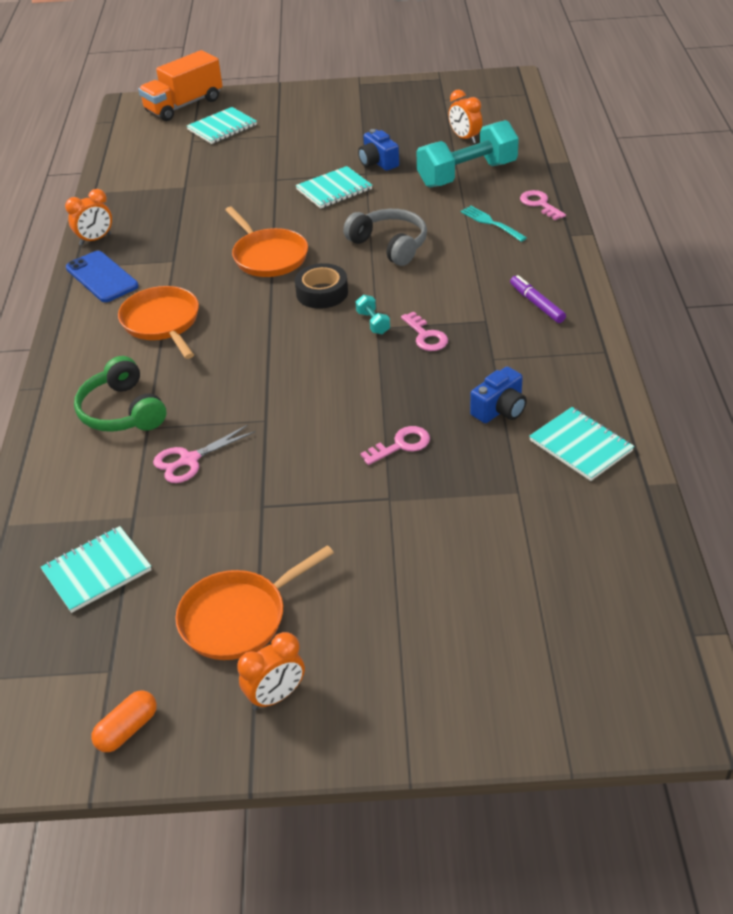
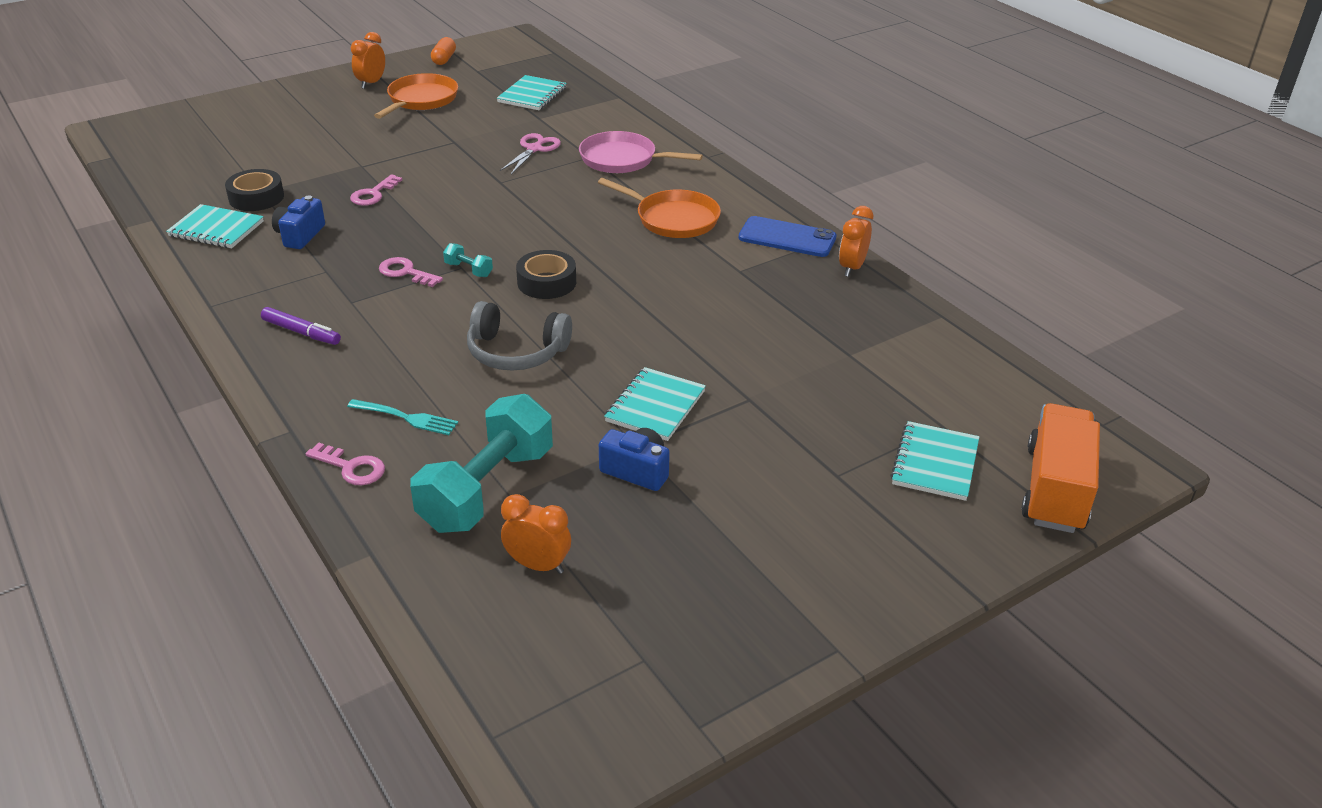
camera: 145 degrees right, 5 degrees down
(122, 411) = (622, 159): green headphones -> pink pan
(268, 256) = (643, 302): orange pan -> none
(526, 482) = (256, 197): none -> black tape

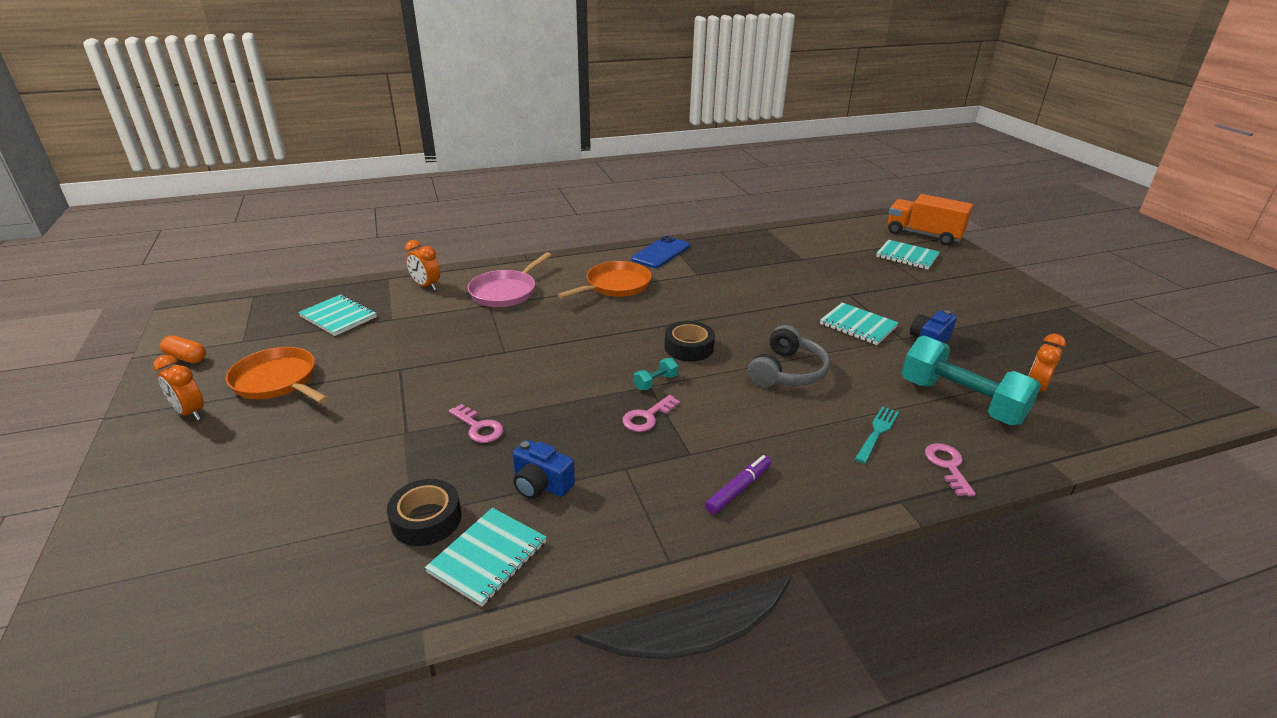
camera: 75 degrees left, 5 degrees down
(351, 467) = (948, 466): pink key -> pink key turned 45 degrees counterclockwise
(534, 149) = (453, 328): pink scissors -> none
(852, 268) = (706, 241): orange clock -> orange clock (426, 286)

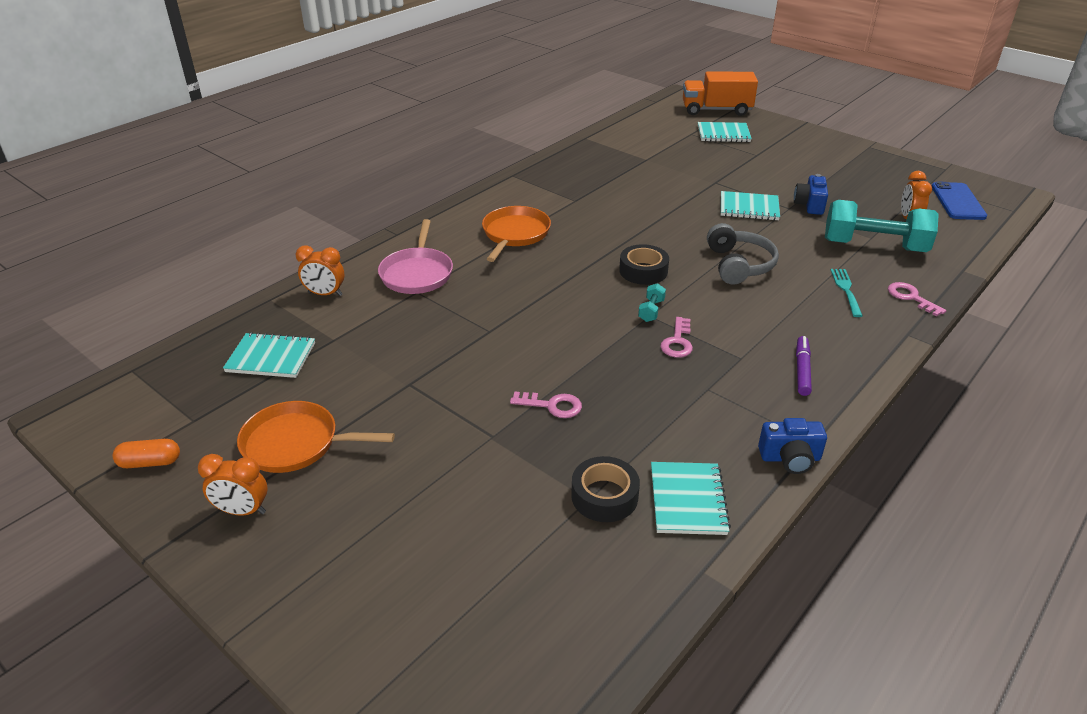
camera: 30 degrees left, 5 degrees up
(541, 484) = (660, 429): blue camera -> blue camera (790, 458)
(661, 253) = (519, 189): blue phone -> blue phone (957, 201)

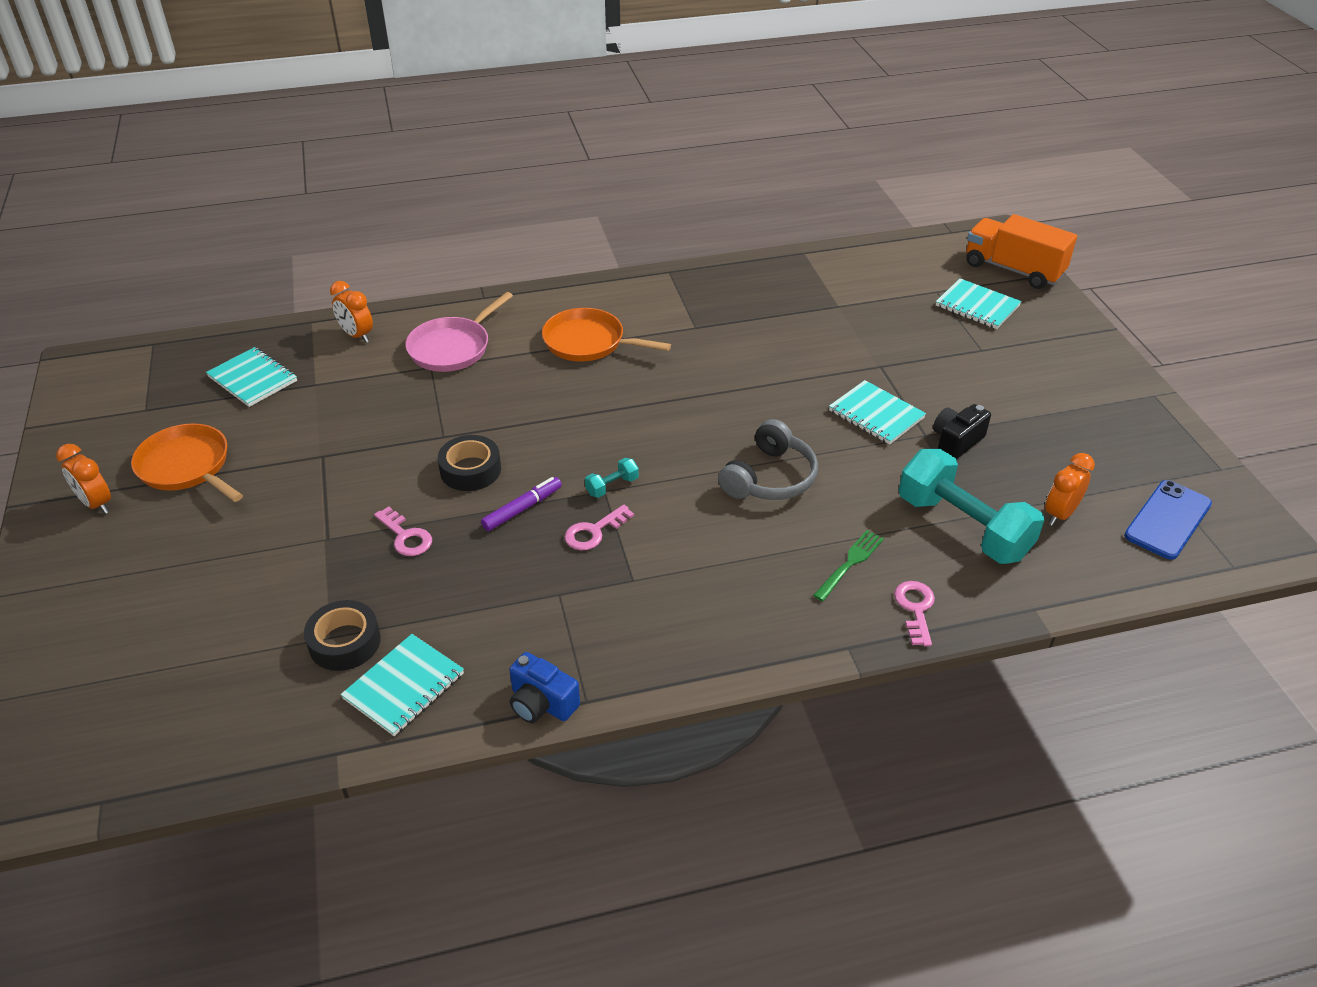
camera: 35 degrees right, 5 degrees up
(150, 462) = (85, 431): orange capsule -> none
(515, 234) = (588, 342): orange pan -> orange pan turned 120 degrees counterclockwise
(643, 271) = (660, 439): black tape -> black tape (470, 470)
(802, 370) = (675, 624): purple marker -> purple marker (522, 509)
(809, 205) = (956, 441): blue camera -> black camera
(846, 290) = (850, 564): turquoise fork -> green fork

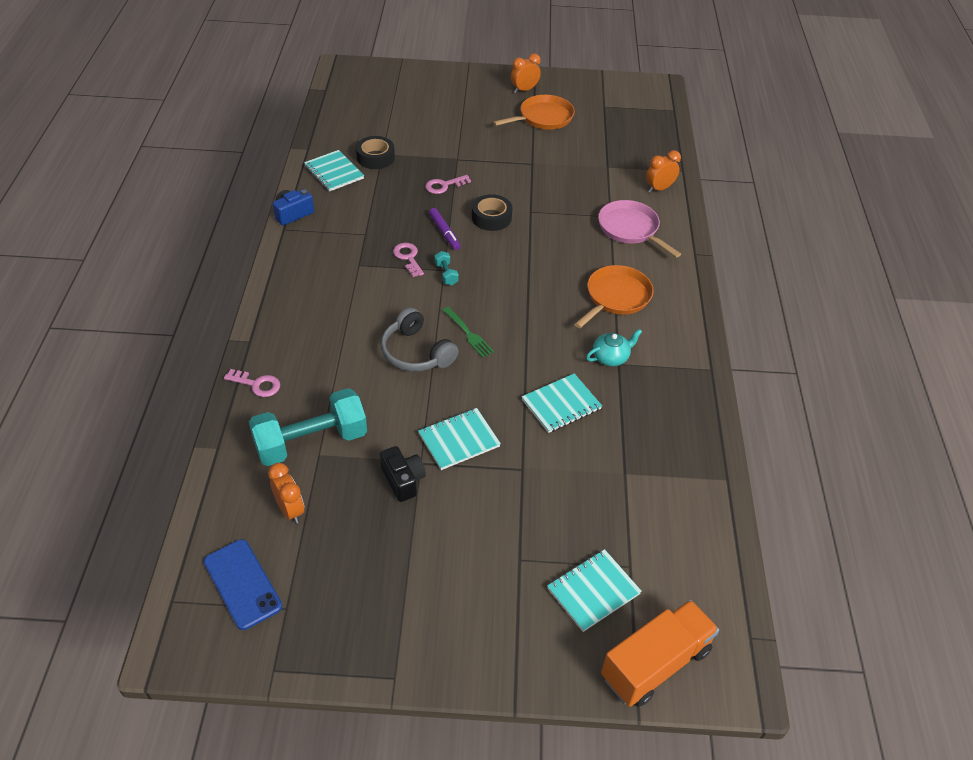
camera: 105 degrees right, 5 degrees up
(252, 379) = (621, 144): turquoise notebook -> turquoise notebook (561, 404)
(689, 333) = (611, 357): none -> turquoise teapot
(850, 564) = (313, 366): green fork -> green fork (468, 333)

